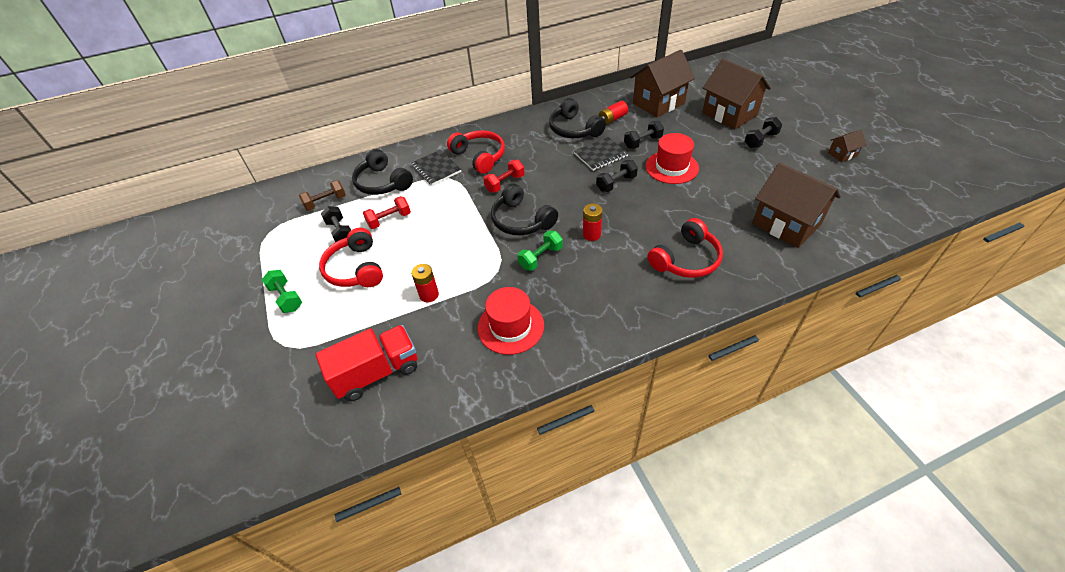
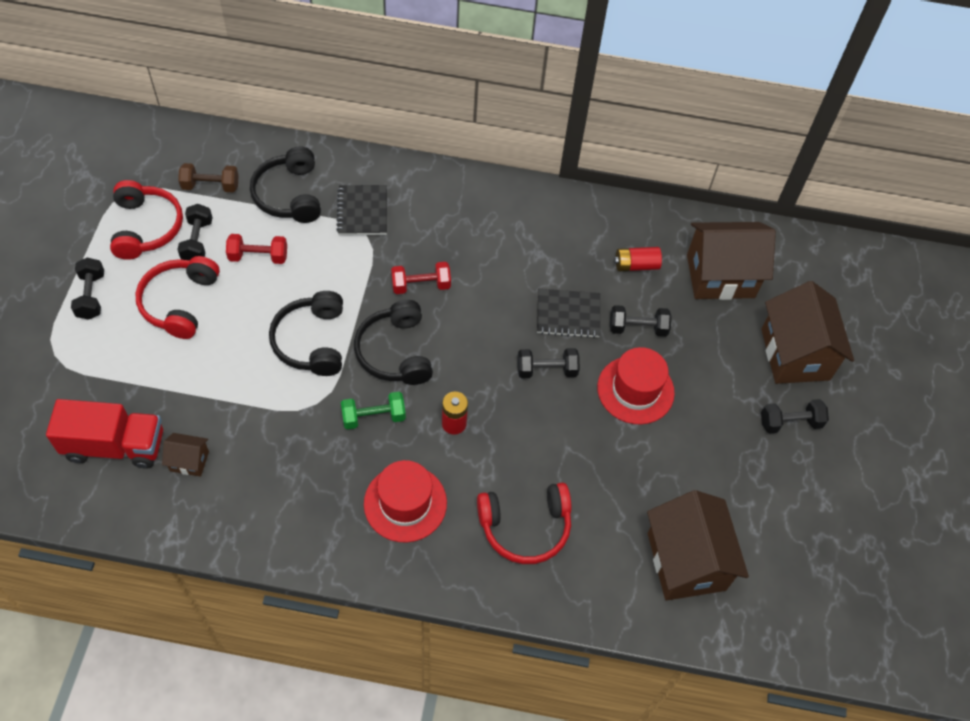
camera: 25 degrees right, 10 degrees up
(286, 298) = (91, 296): green dumbbell -> black dumbbell
(429, 295) = (226, 386): red battery -> none
(479, 157) = (425, 224): red headphones -> red headphones (146, 227)
(510, 326) = (274, 481): red hat -> red hat (405, 503)
(574, 129) = (573, 252): black headphones -> black headphones (312, 341)
(842, 154) = (871, 514): brown house -> brown house (189, 461)

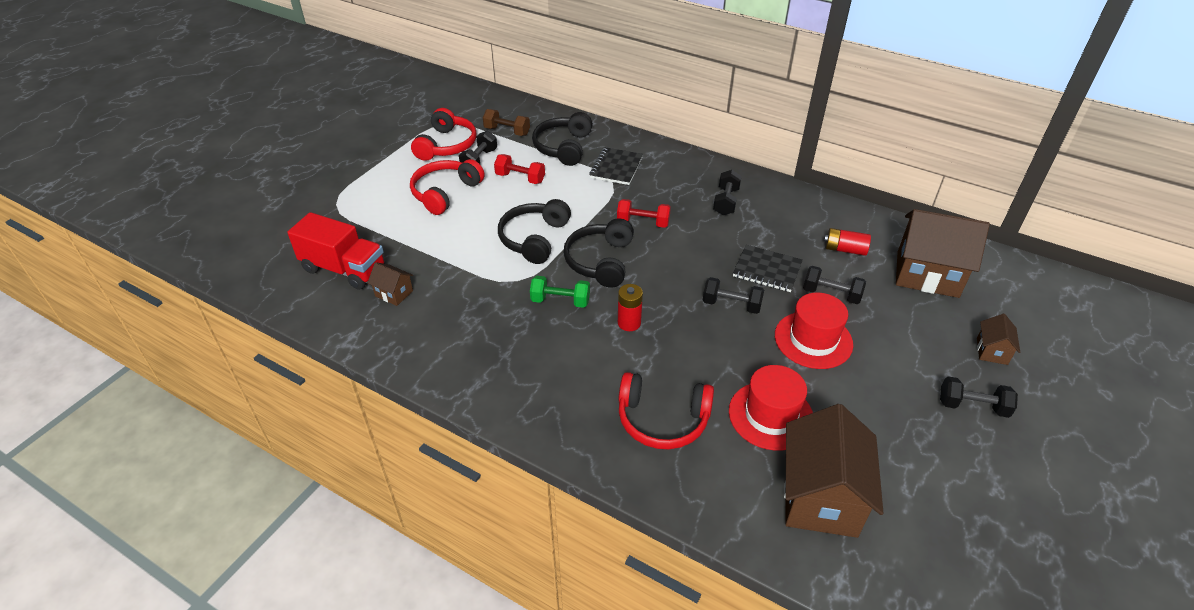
camera: 25 degrees right, 15 degrees down
(91, 296) = (384, 176): black dumbbell -> black dumbbell (726, 202)
(405, 503) = (558, 370): red hat -> red hat (771, 415)
(795, 354) = (991, 351): brown house -> brown house, size x0.46

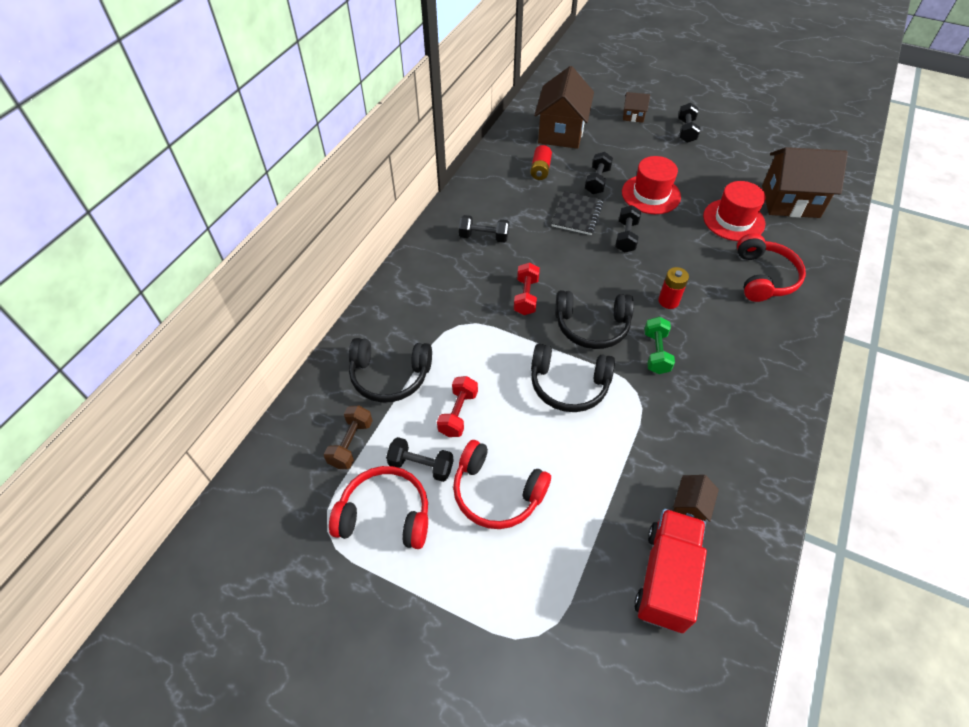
camera: 95 degrees left, 10 degrees up
(616, 167) = (431, 323): black notebook -> none

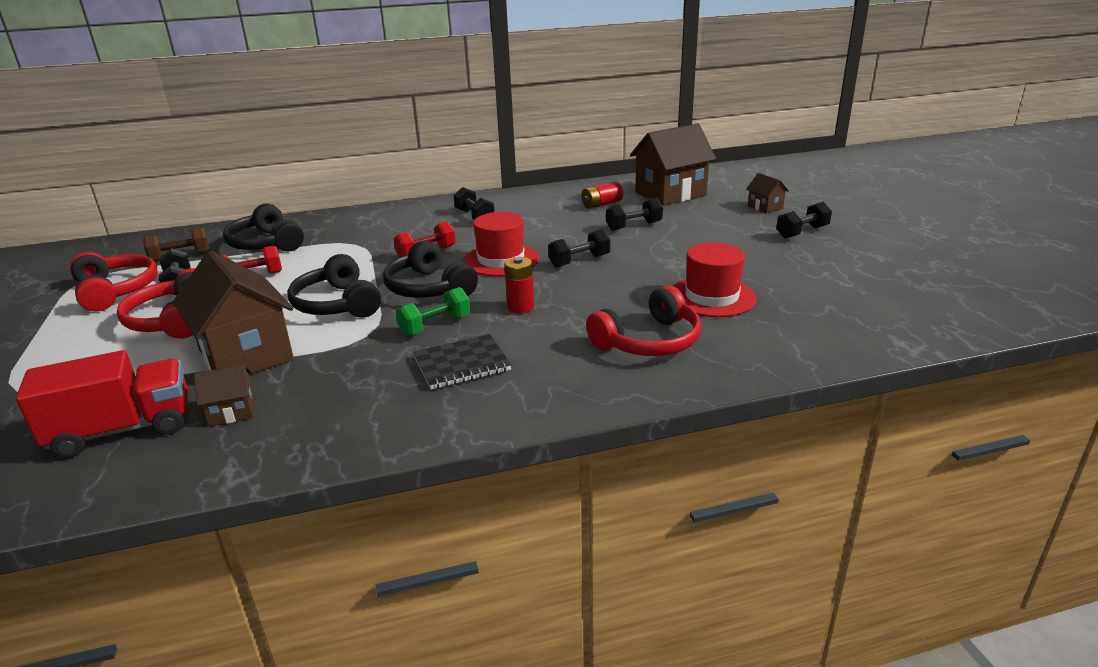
camera: 50 degrees right, 25 degrees down
(577, 214) = (570, 234): black notebook -> black notebook (462, 364)
(651, 194) = (665, 250): red hat -> red hat (501, 260)
(790, 201) = (815, 315): brown house -> brown house (245, 355)

